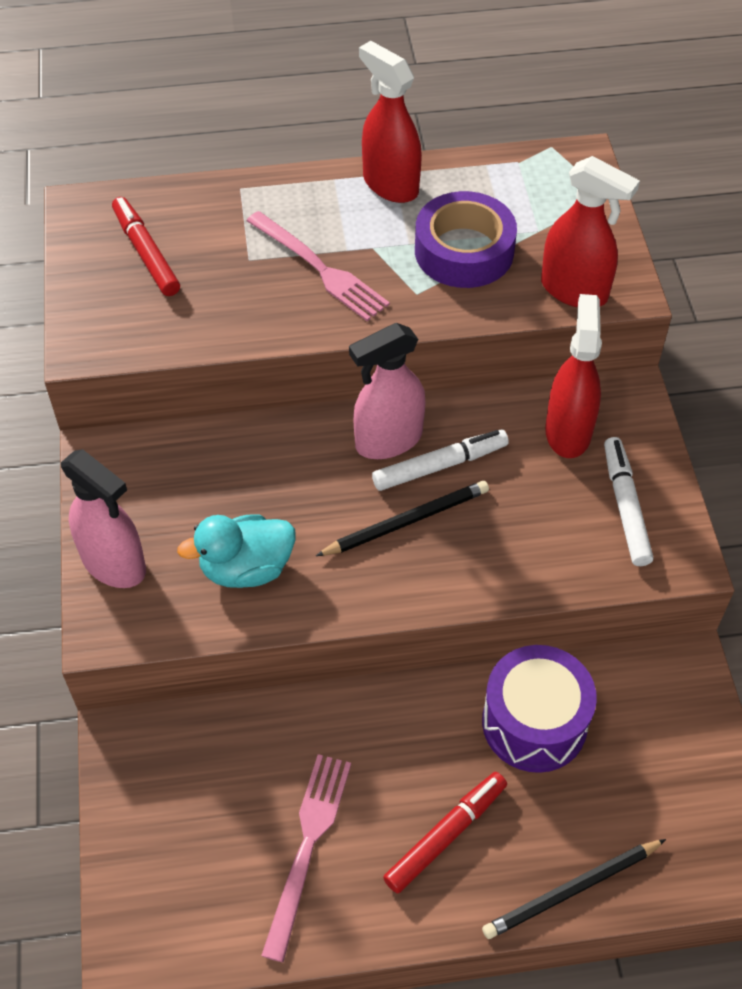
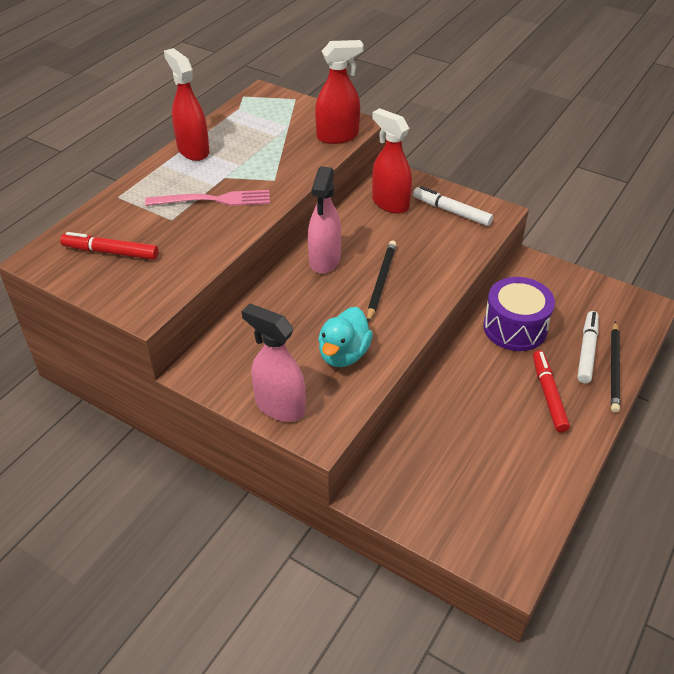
camera: 50 degrees left, 10 degrees down
(114, 564) = (279, 406): pink spray bottle -> pink spray bottle turned 135 degrees counterclockwise
(308, 846) = (509, 451): pink fork -> none
(390, 184) = (193, 150): red spray bottle -> red spray bottle turned 60 degrees clockwise
(440, 465) = (361, 252): white marker -> white marker (586, 351)
(464, 251) = (269, 152): purple tape -> none

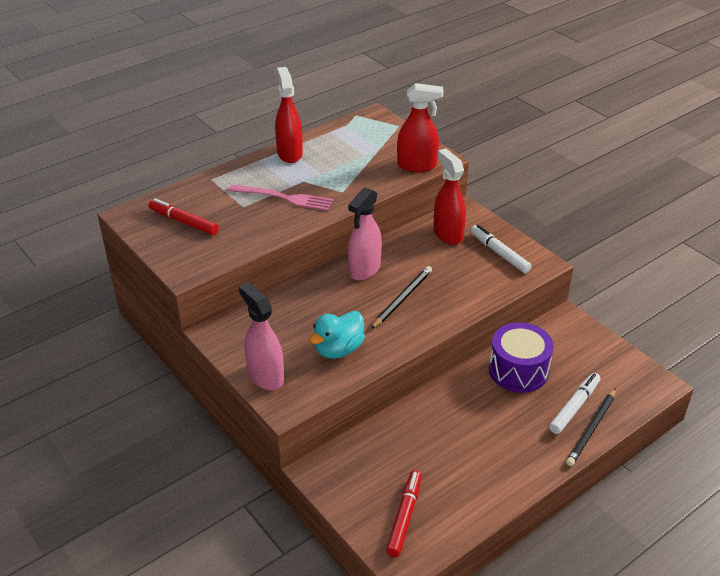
camera: 20 degrees right, 5 degrees down
(548, 395) = (516, 434): red marker -> red marker (404, 516)

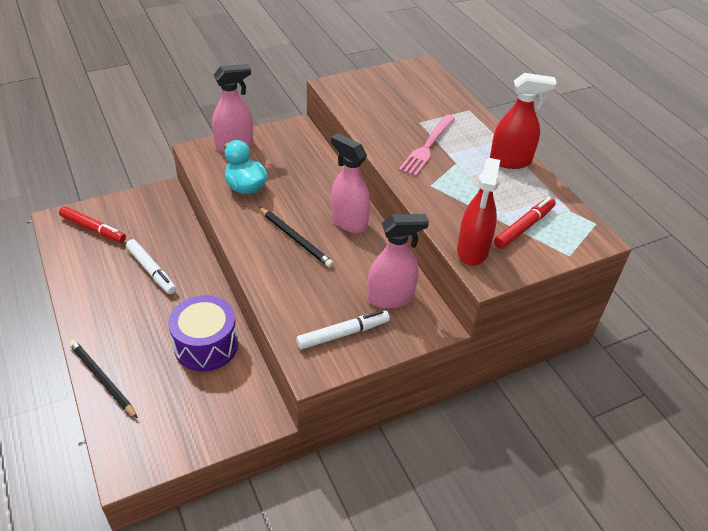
camera: 100 degrees right, 5 degrees up
(183, 222) = (403, 90): red marker -> red marker (524, 227)
(447, 234) = (391, 298): red spray bottle -> pink spray bottle
(574, 407) = (136, 375): white marker -> white marker (151, 270)

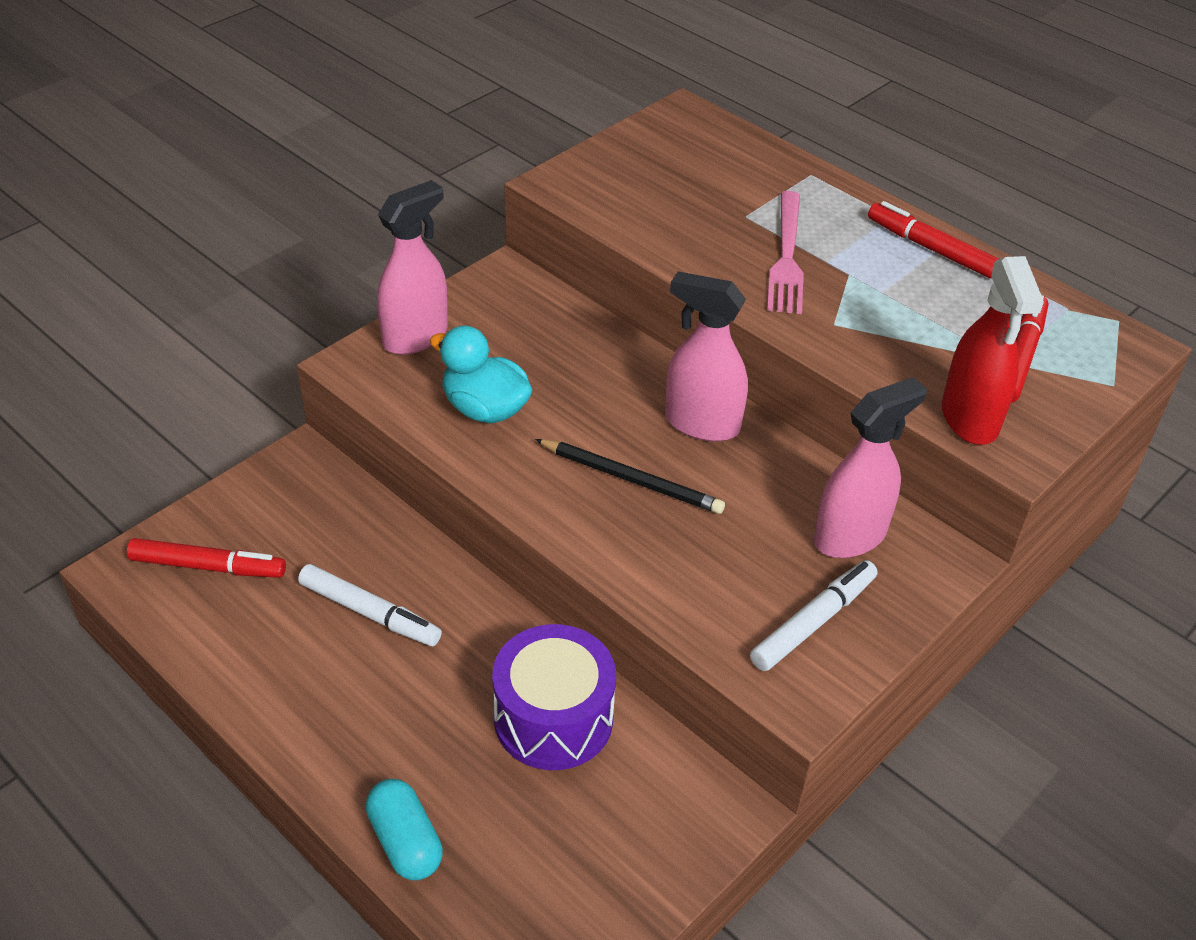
camera: 20 degrees left, 0 degrees up
(102, 379) = (405, 842): black pencil -> turquoise capsule
(510, 161) = (930, 249): red spray bottle -> red marker

